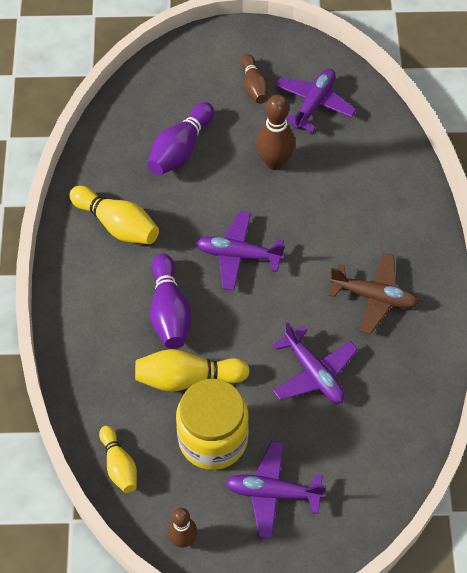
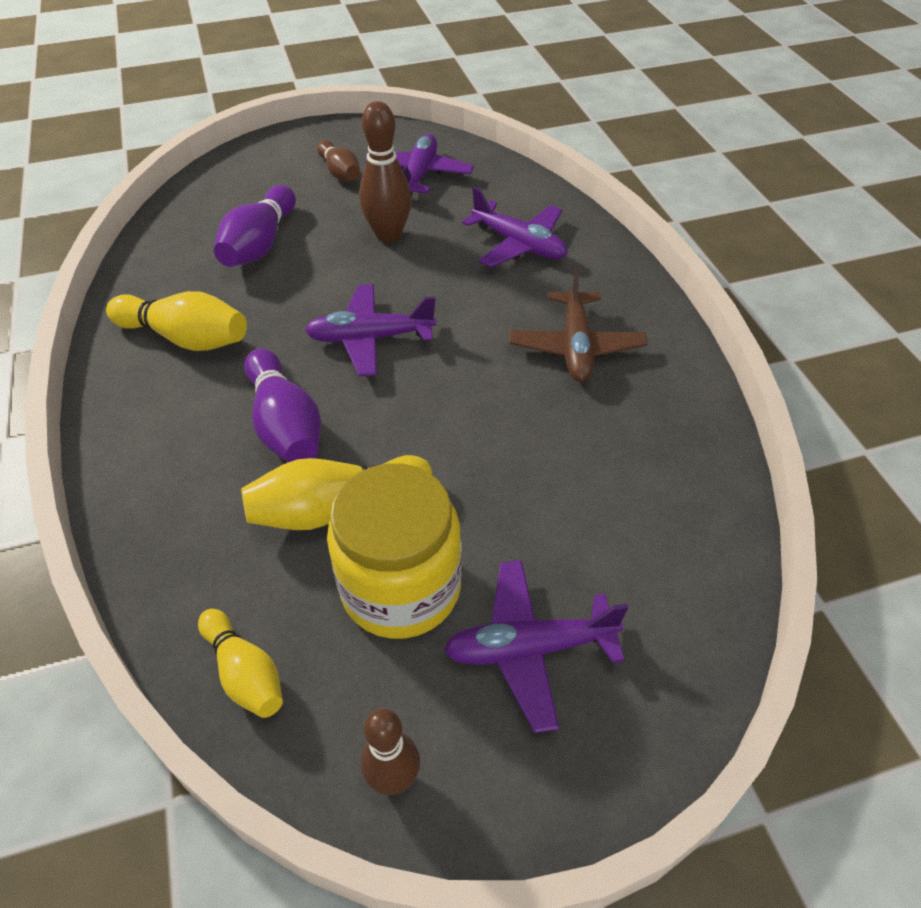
camera: 15 degrees left, 10 degrees down
(313, 373) = (529, 456): purple plane -> purple plane (519, 244)
(374, 297) = (576, 347): brown plane -> brown plane turned 90 degrees clockwise

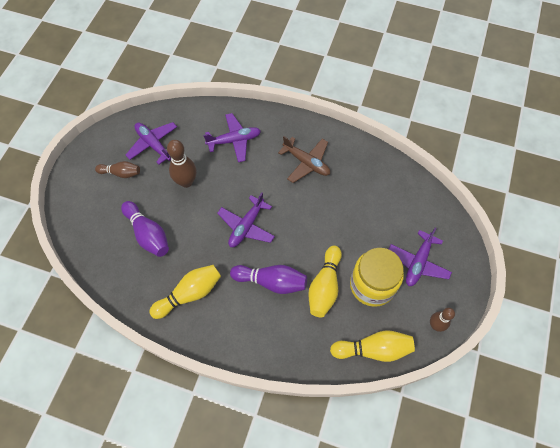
camera: 55 degrees left, 15 degrees up
(245, 673) = (373, 349): yellow bowling pin -> yellow bowling pin, size x1.54

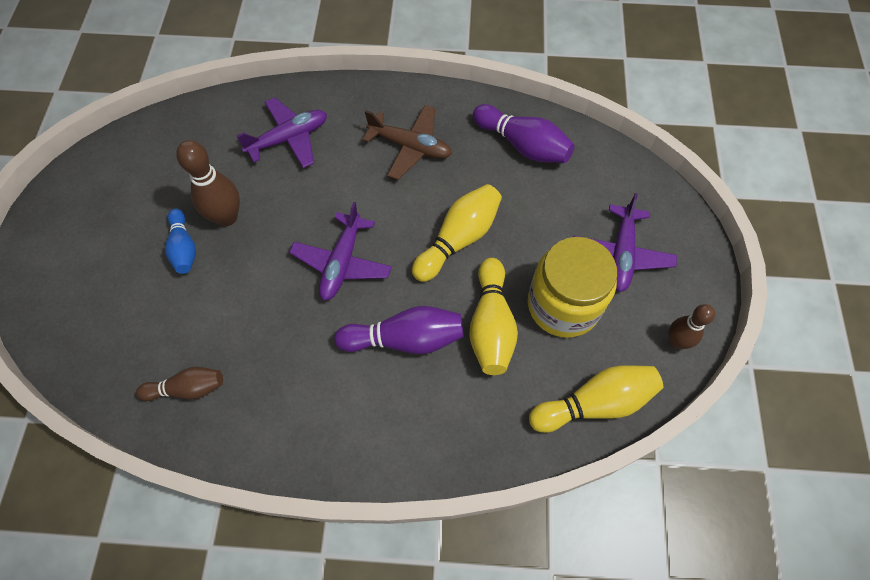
camera: 15 degrees left, 0 degrees up
(121, 173) = (114, 228): brown bowling pin -> brown bowling pin (187, 389)
(148, 234) = (182, 313): purple bowling pin -> purple bowling pin (523, 145)
(153, 144) = (159, 172): purple plane -> none
(157, 195) = (184, 248): none -> blue bowling pin
(189, 294) = (276, 392): yellow bowling pin -> yellow bowling pin (458, 239)

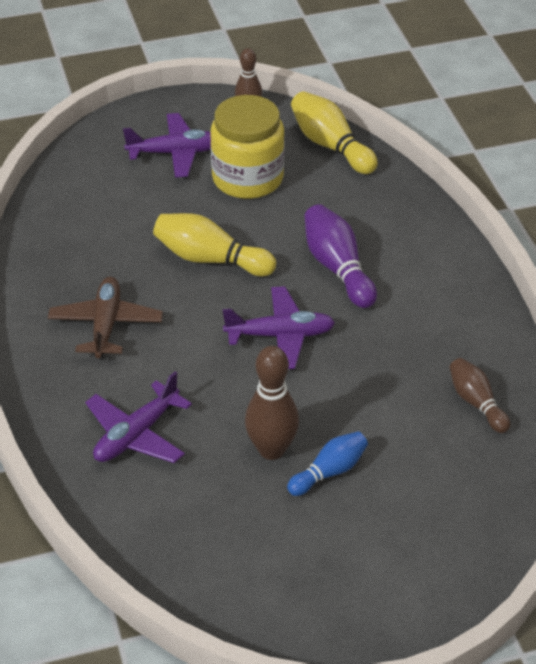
camera: 110 degrees left, 20 degrees down
(288, 139) = (136, 434): purple plane -> purple plane turned 90 degrees counterclockwise
(491, 325) = (293, 217): yellow bowling pin -> none
(523, 145) = (69, 239): purple bowling pin -> none

